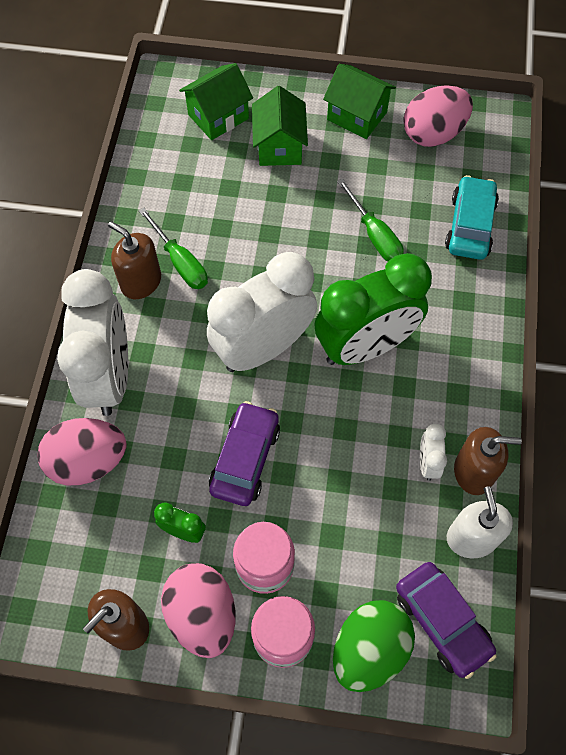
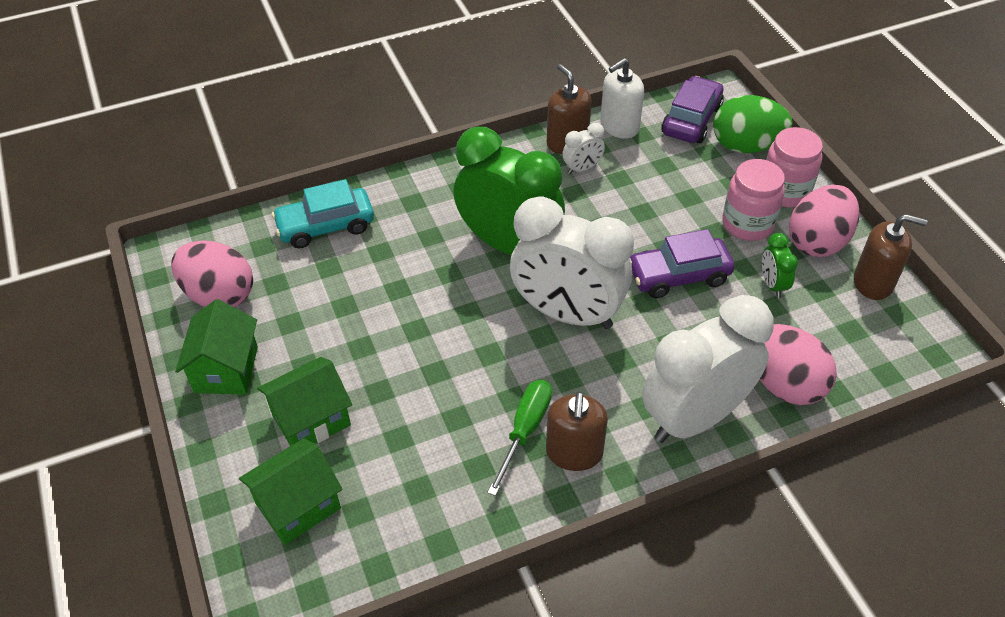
camera: 120 degrees left, 15 degrees down
(218, 116) = (298, 506): green house -> green house turned 60 degrees counterclockwise
(374, 235) = (382, 288): green screwdriver -> none

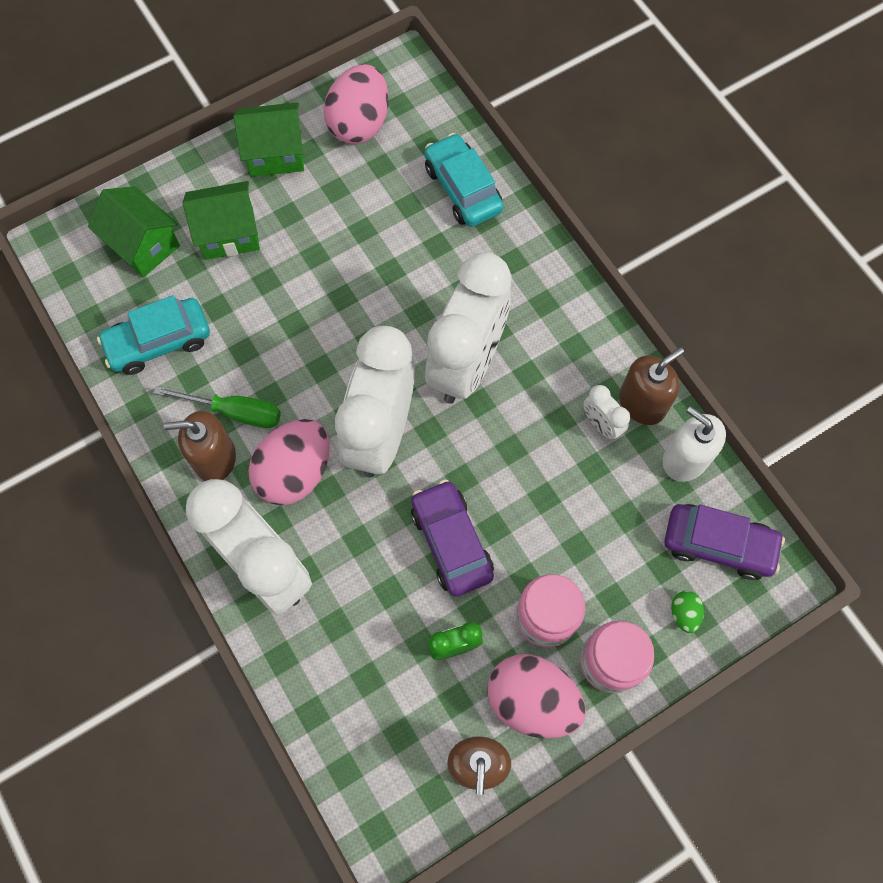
camera: 80 degrees right, 20 degrees up
(311, 420) = (229, 234): green house -> green house turned 60 degrees counterclockwise
(427, 497) = (159, 342): none -> turquoise car
(509, 245) = (467, 364): green clock -> white clock
(746, 146) = (684, 613): green egg -> green egg, size x0.44
(783, 384) = (317, 656): pink egg -> pink egg (295, 472)

